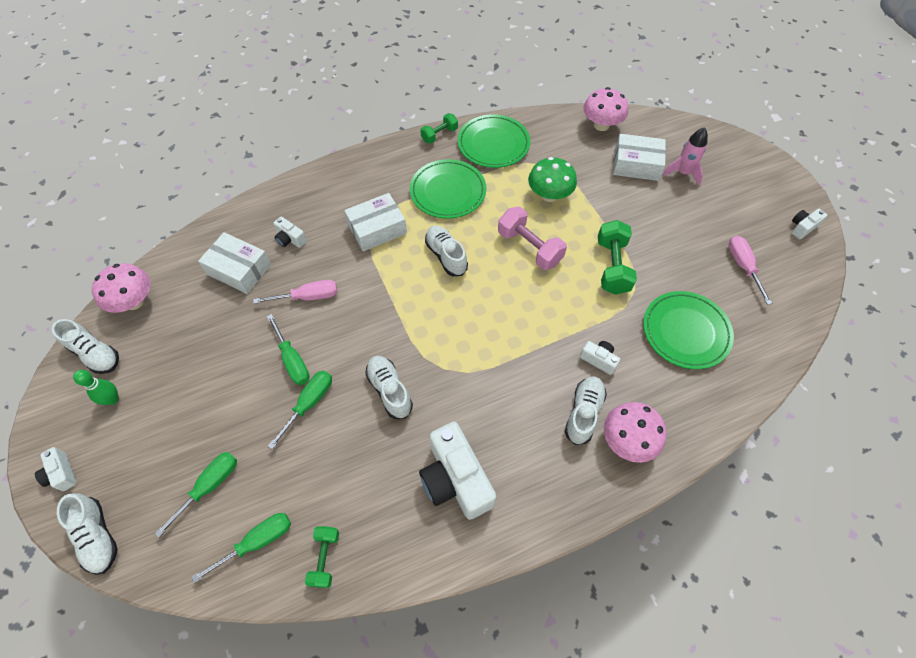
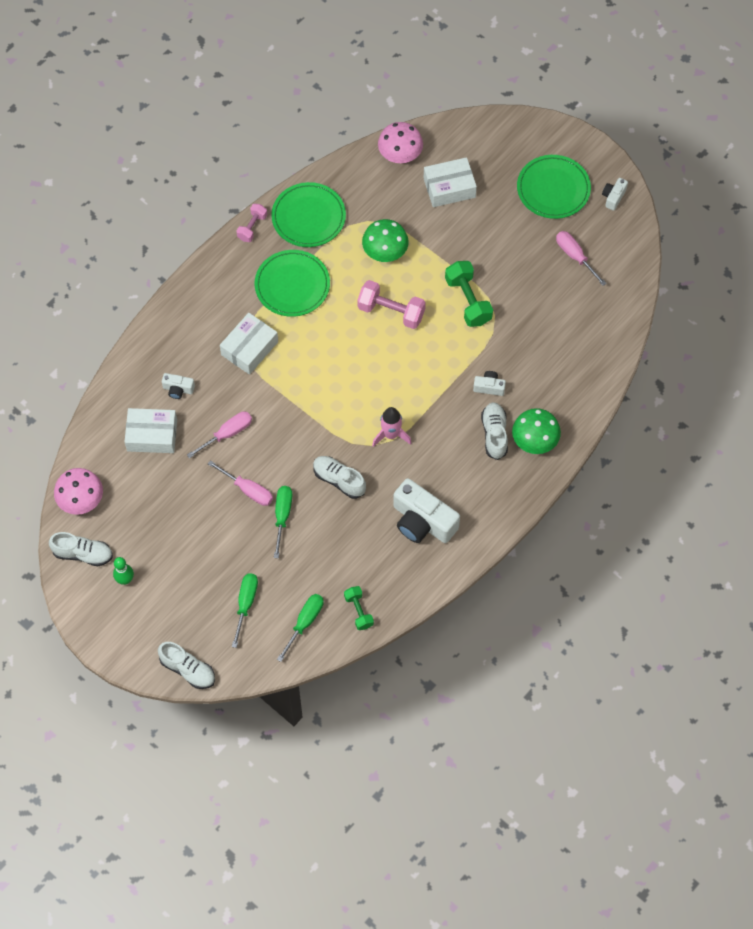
camera: 25 degrees left, 5 degrees up
(61, 473) = (128, 644): white camera -> none
(292, 360) = (248, 490): green screwdriver -> pink screwdriver
(439, 135) = (252, 227): green dumbbell -> pink dumbbell
(446, 256) = (323, 349): white shoe -> none
(627, 440) = (534, 440): pink mushroom -> green mushroom
(682, 173) = (494, 180): pink rocket -> pink rocket (391, 435)
(685, 331) = (548, 335): green plate -> green plate (553, 189)

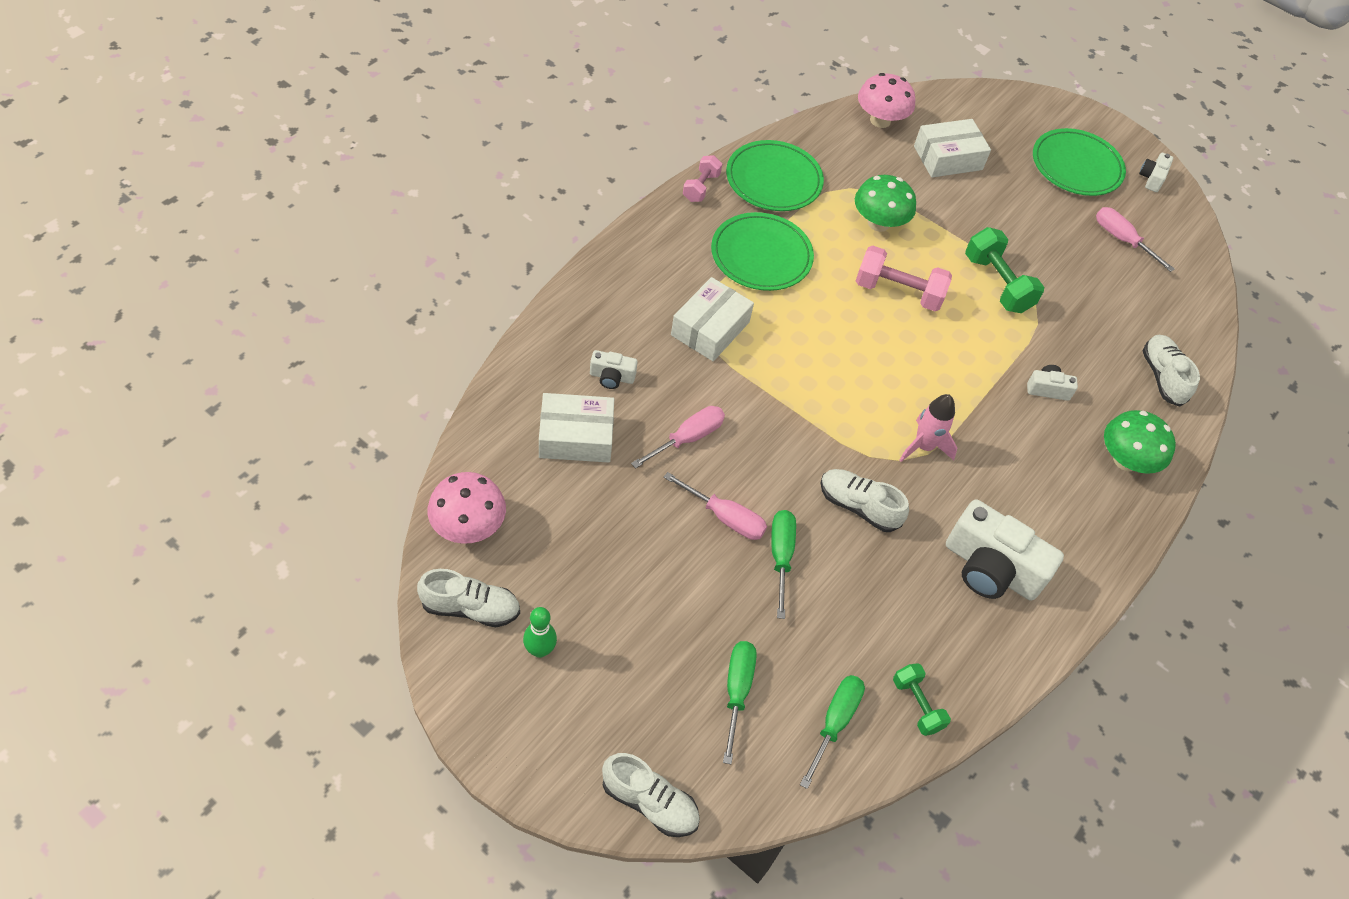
camera: 10 degrees left, 10 degrees down
(494, 434) = (1068, 450): white shoe -> white shoe (1162, 377)

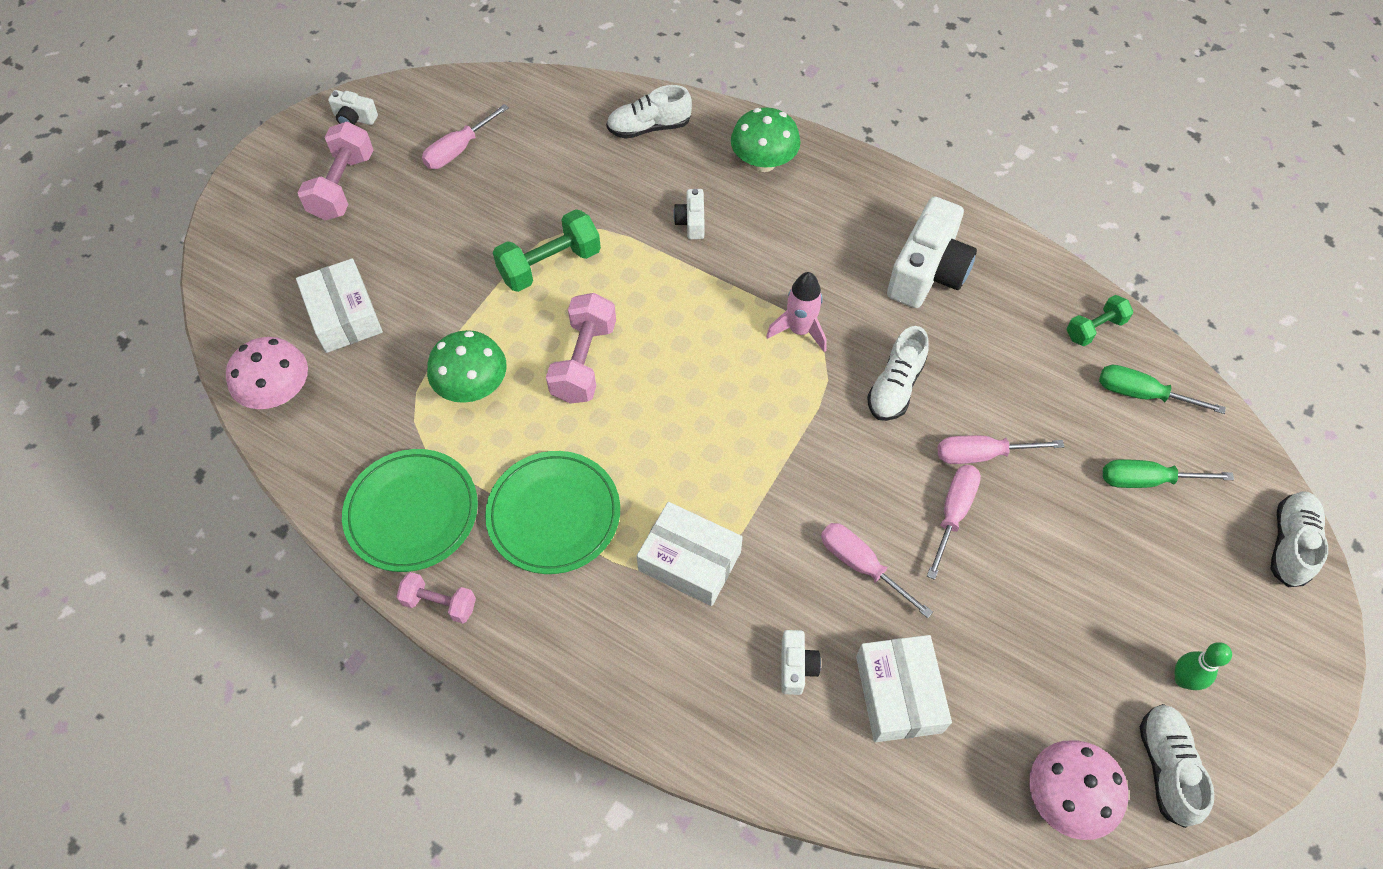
camera: 90 degrees left, 5 degrees up
(780, 557) = (982, 454): green screwdriver -> pink screwdriver
(1076, 166) = (342, 186): green plate -> pink dumbbell

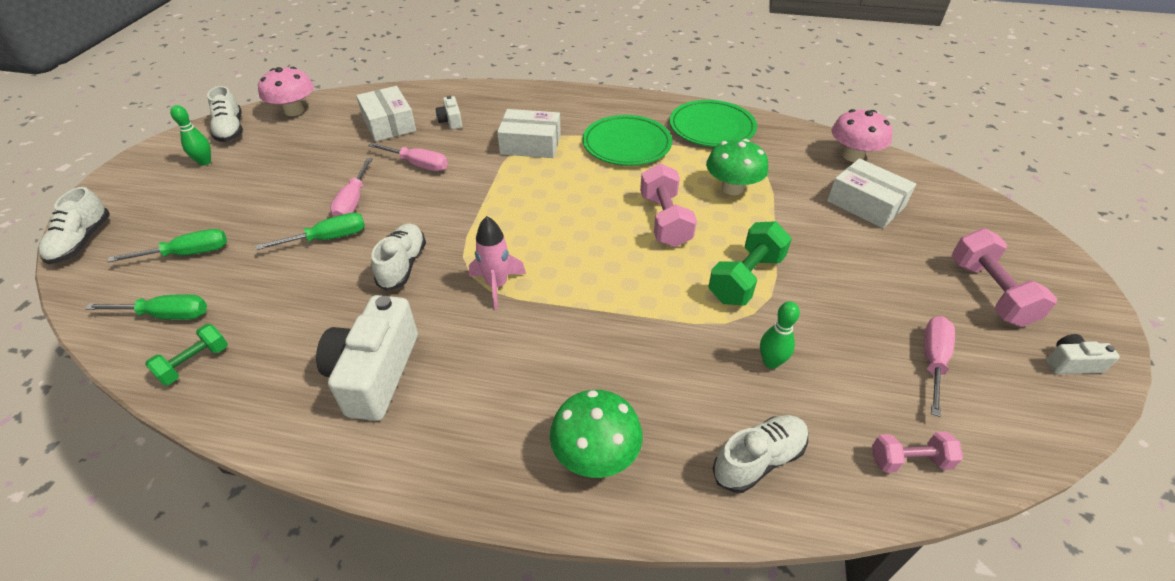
camera: 160 degrees right, 15 degrees down
(440, 603) = (663, 102): pink dumbbell -> pink dumbbell (909, 460)
(588, 186) = (771, 362): none -> green bowling pin
(691, 222) = (642, 355): white camera -> none
(982, 454) = (327, 238): pink screwdriver -> green screwdriver

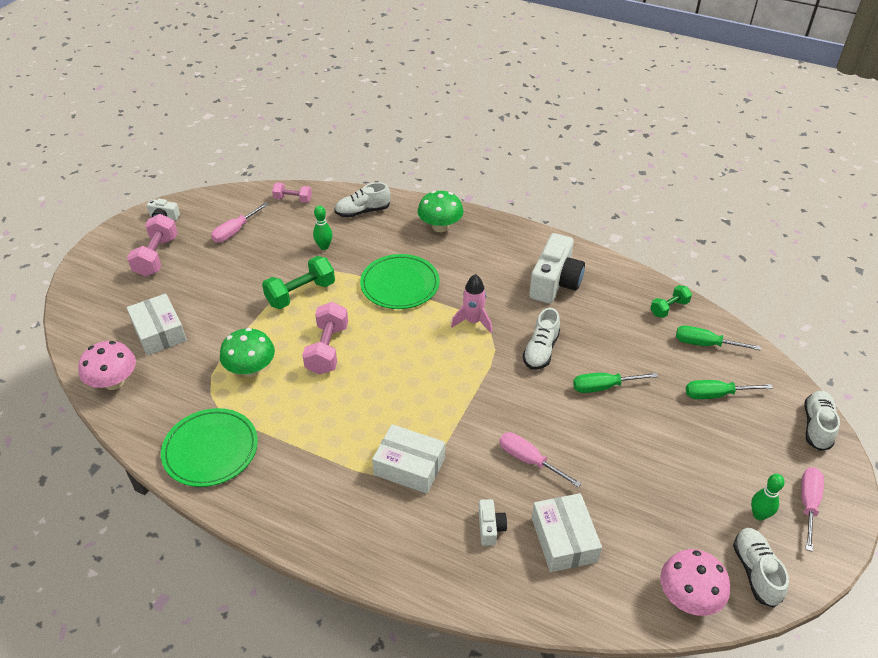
camera: 165 degrees left, 0 degrees up
(353, 201) = (588, 424): pink screwdriver -> pink screwdriver (808, 504)
(627, 144) = (312, 444): green plate -> green plate (400, 285)

